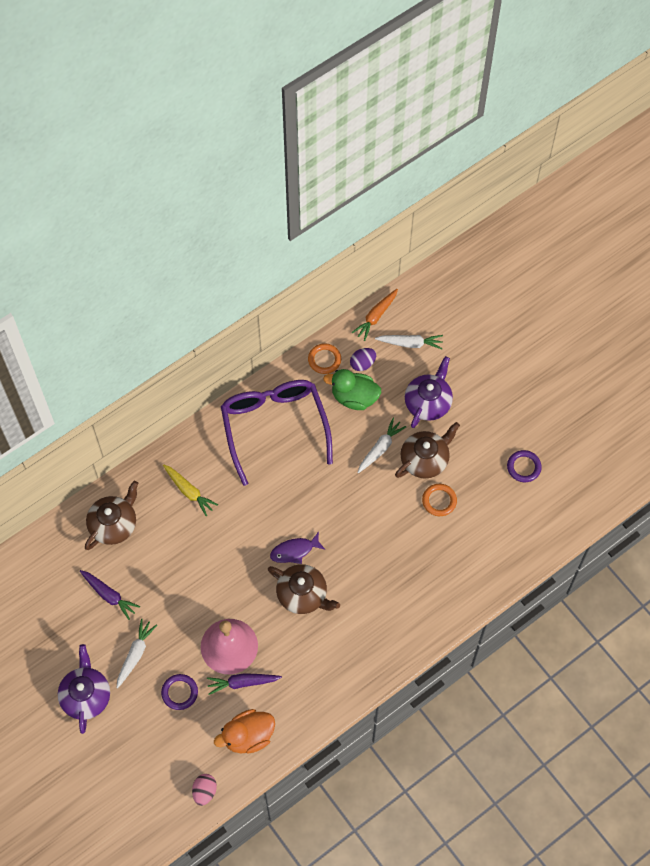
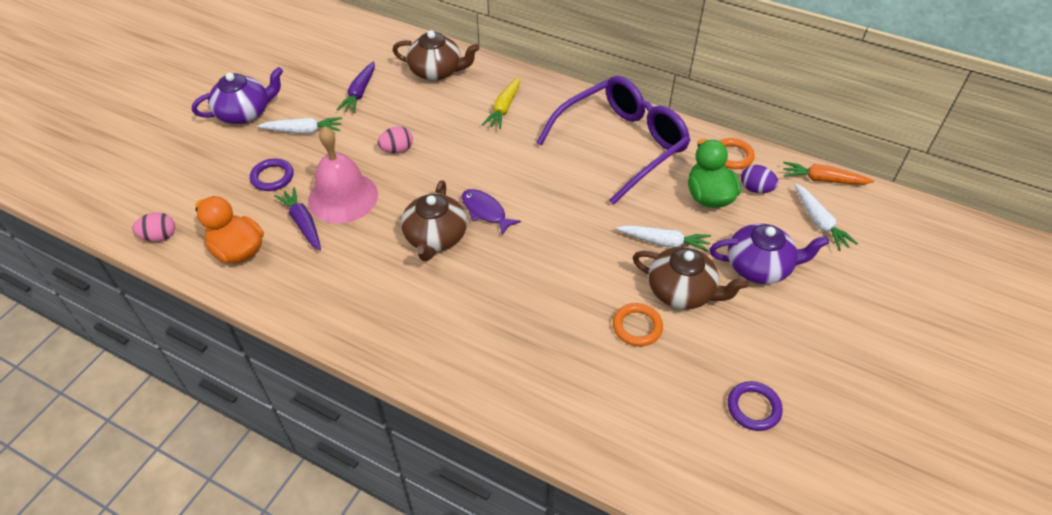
camera: 65 degrees right, 15 degrees down
(196, 589) = (397, 150): none -> pink egg

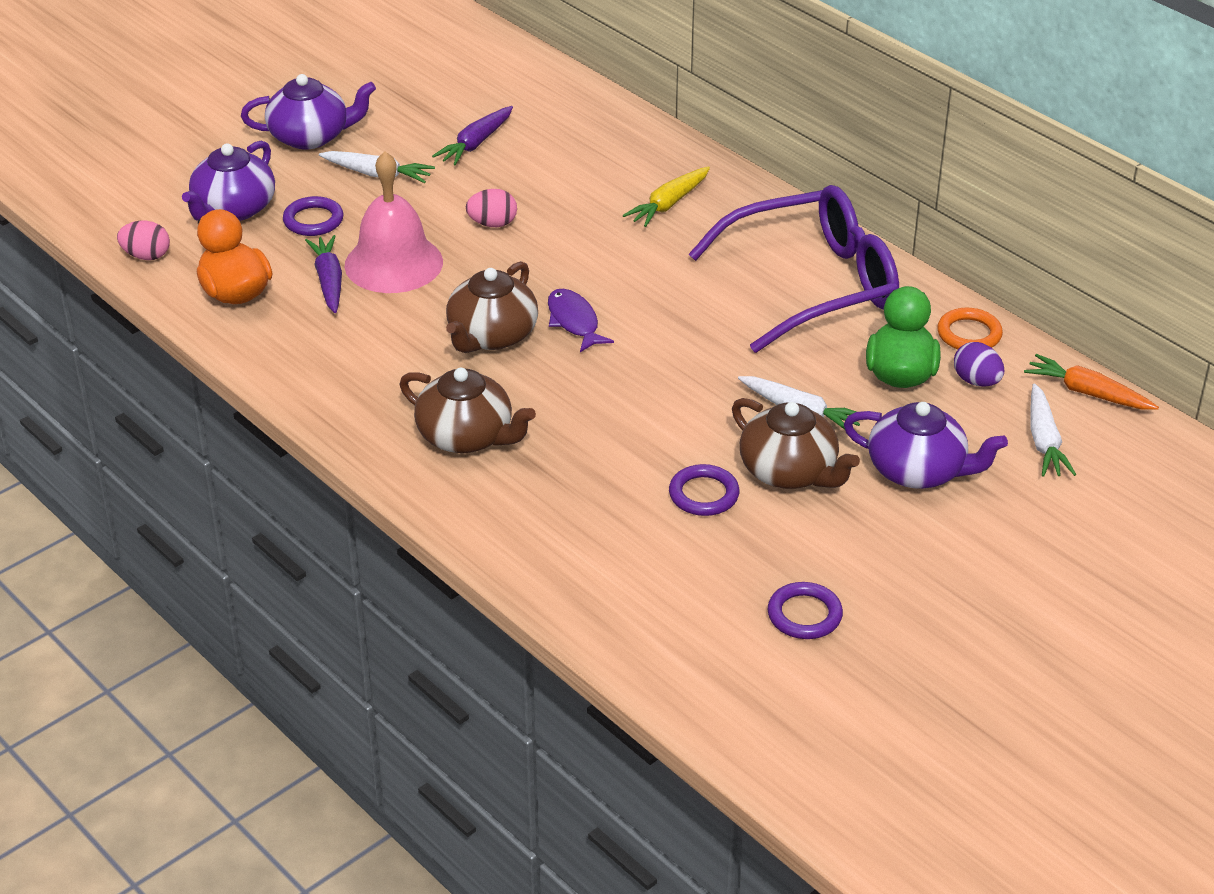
camera: 20 degrees right, 10 degrees down
(211, 182) = (233, 209): none -> purple teapot
(437, 71) = (597, 138): brown teapot -> brown teapot (467, 437)
(637, 327) = (703, 494): orange ring -> purple ring

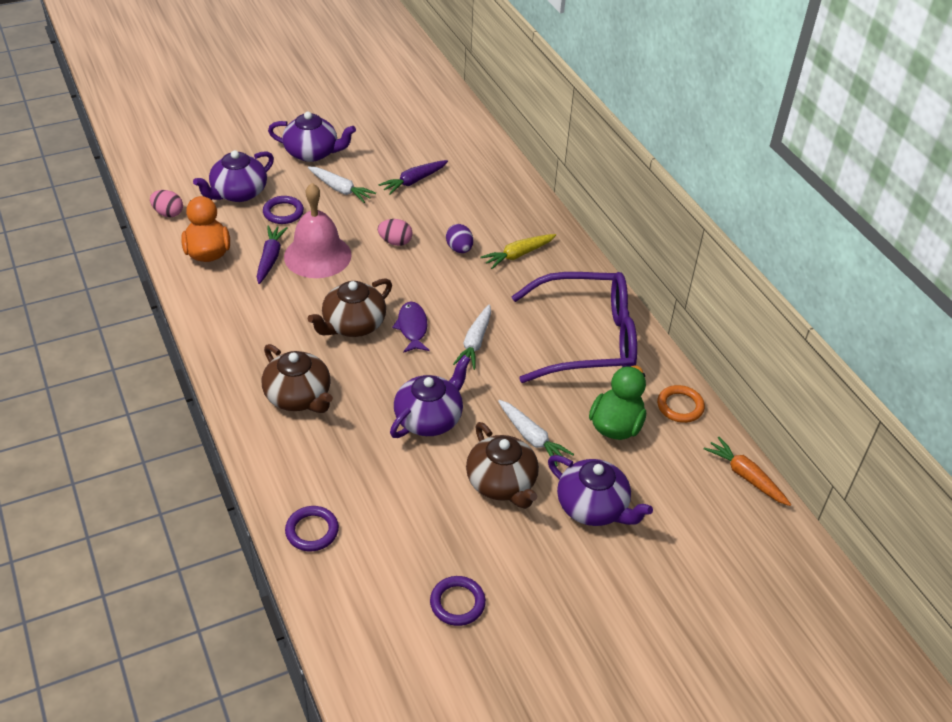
camera: 15 degrees right, 5 degrees up
(656, 421) = (429, 418): none -> purple teapot
(703, 494) = (434, 485): purple ring -> purple ring (312, 531)
(976, 381) = (668, 445): purple egg -> purple egg (459, 249)
(1044, 441) = (696, 507): white carrot -> white carrot (475, 342)

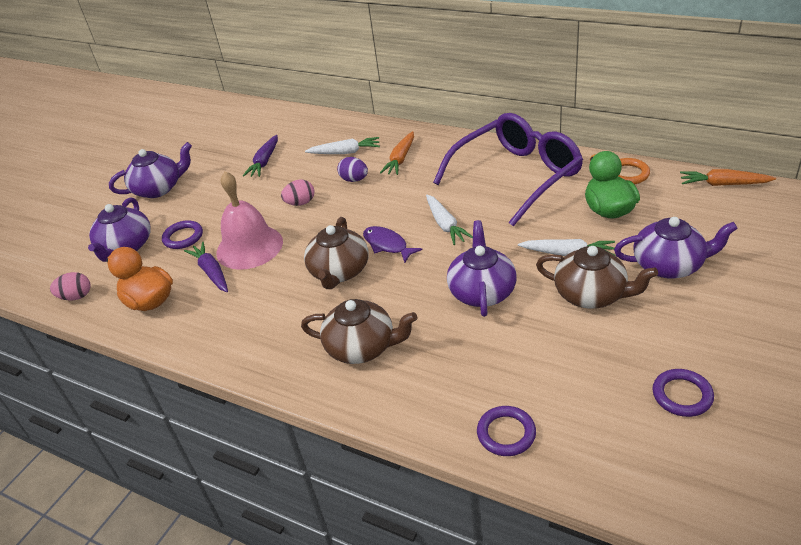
camera: 30 degrees left, 5 degrees down
(340, 189) = (212, 197): white carrot -> white carrot (345, 152)
(518, 255) = (400, 159): yellow carrot -> orange carrot

